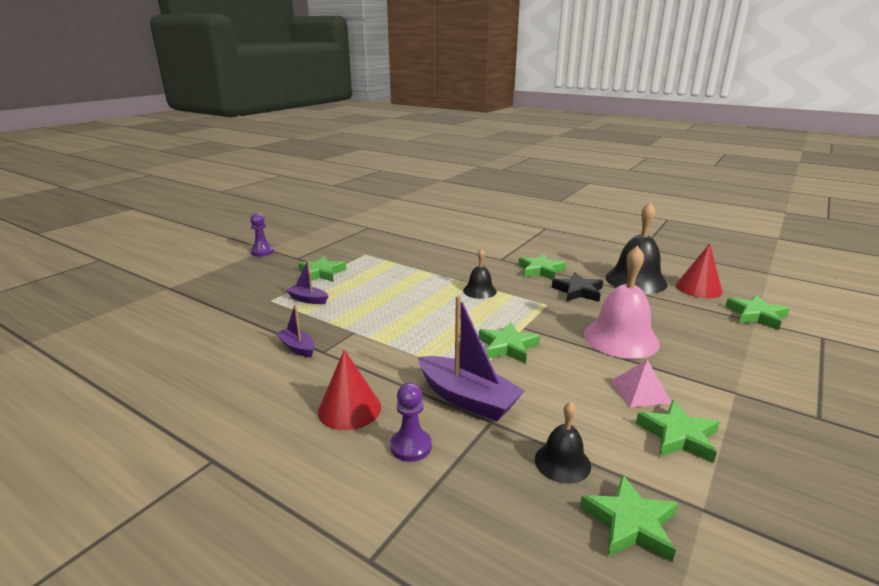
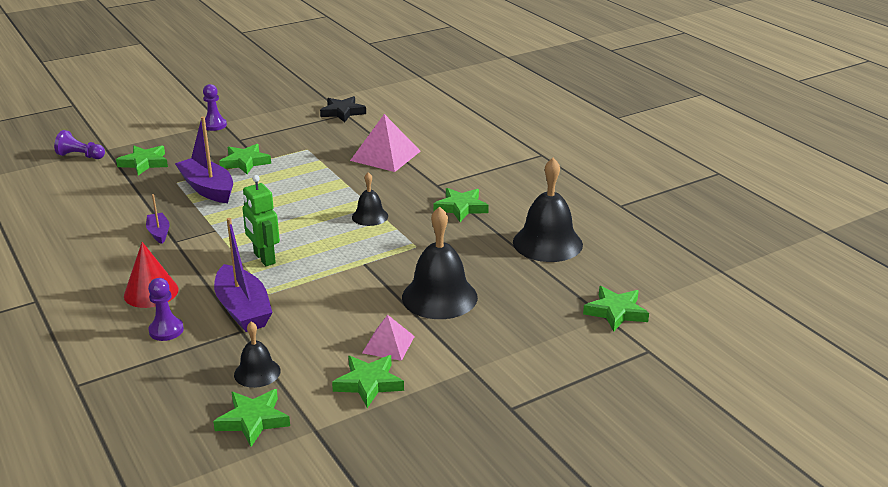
camera: 25 degrees right, 5 degrees up
(144, 298) = (80, 156): none -> purple pawn
(308, 299) = (207, 189): purple boat -> purple boat, size x1.88
(430, 345) = (264, 258): none -> green robot
(435, 248) = (385, 155): none -> pink pyramid
(507, 347) = (327, 277): green star -> green star (144, 163)
(578, 291) = (467, 240): black star -> black star (343, 112)
(621, 338) = (439, 297): pink bell -> black bell
(698, 288) = (603, 268): red cone -> none

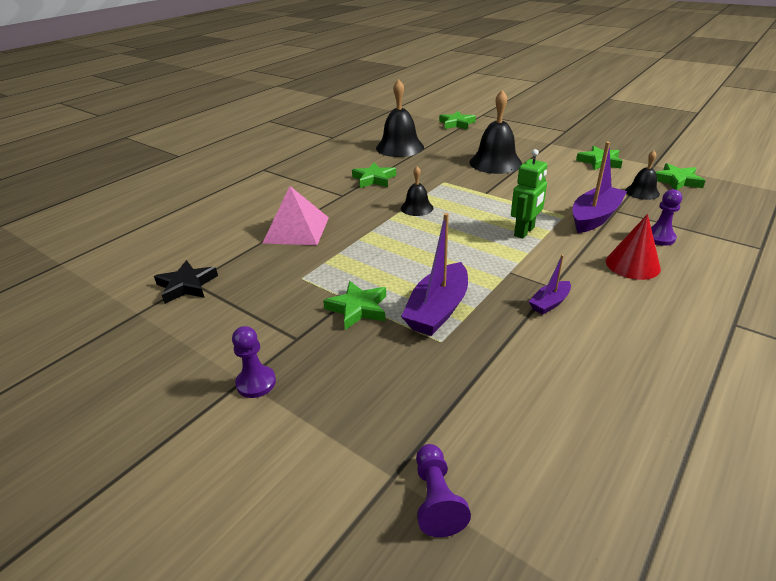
camera: 110 degrees left, 5 degrees up
(144, 163) = (412, 398): green star -> none
(388, 344) = (560, 165): pink pyramid -> none

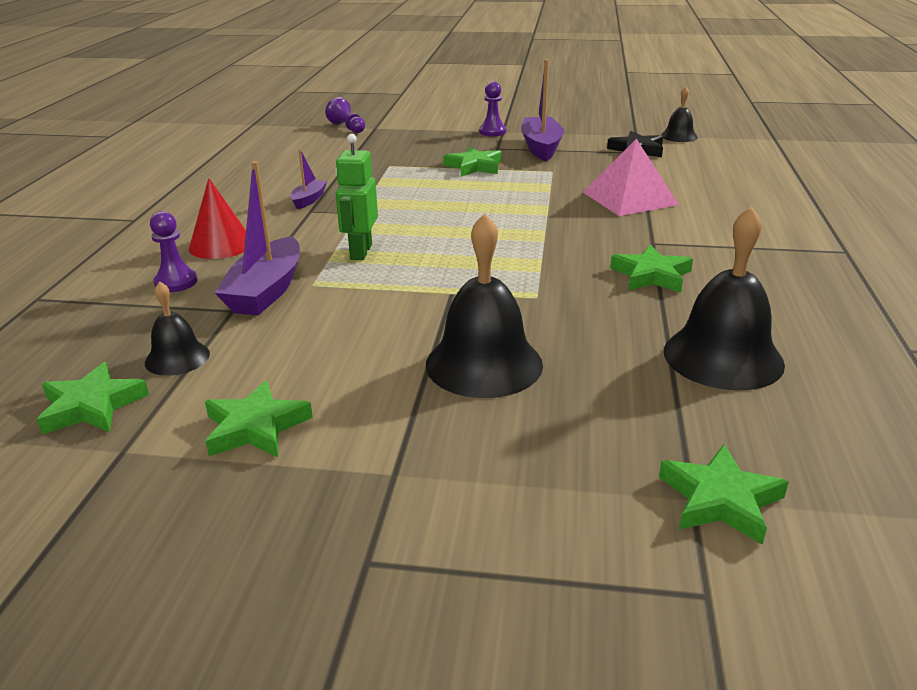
camera: 150 degrees right, 5 degrees down
(417, 208) = (527, 249): black bell -> black bell (679, 136)
(437, 310) = (407, 178): purple boat -> purple boat (541, 147)

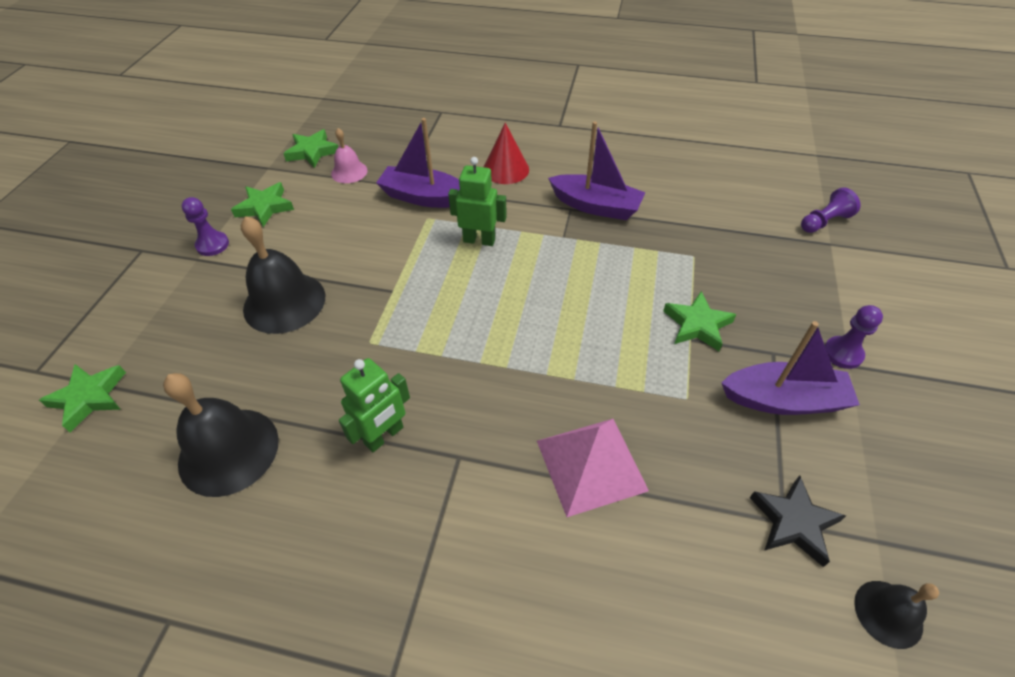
camera: 95 degrees right, 20 degrees up
(176, 282) = (448, 158): purple pawn -> purple pawn (212, 245)
(177, 358) = (349, 172): black bell -> pink bell
(309, 200) = (596, 206): purple boat -> purple boat, size x1.88
(651, 275) = (384, 436): green star -> green robot

